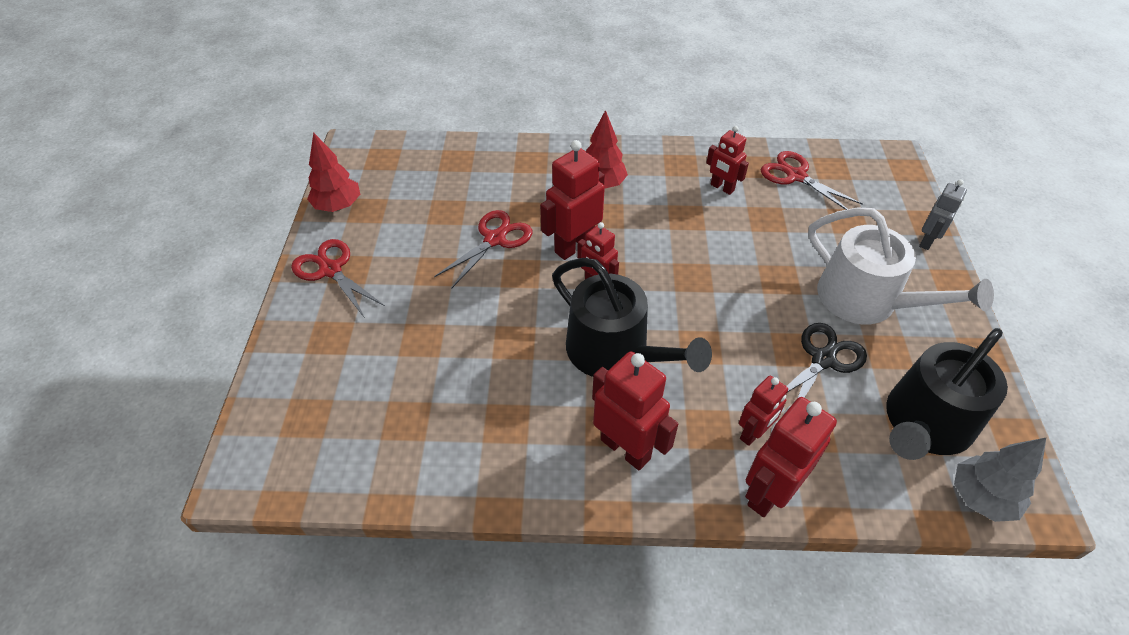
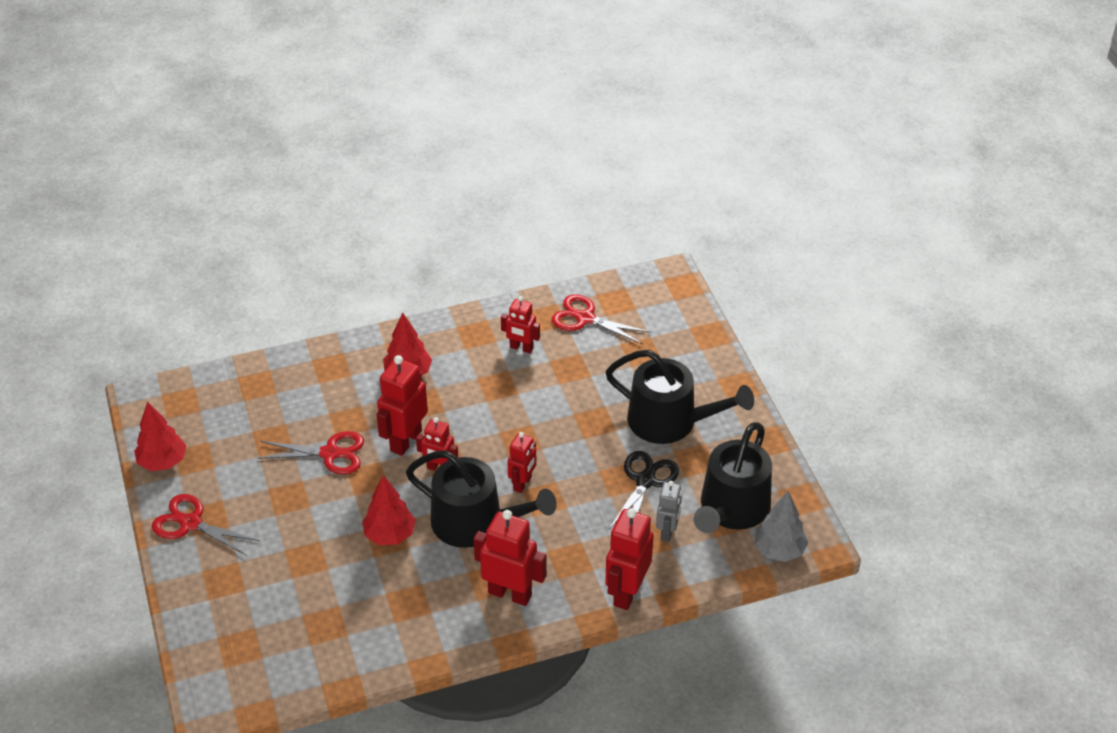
camera: 20 degrees left, 5 degrees down
(495, 239) = (330, 453): red scissors -> red scissors turned 75 degrees clockwise
(518, 339) = (390, 535): none -> red tree
(753, 433) = (605, 553): red robot -> red robot (522, 483)
(866, 300) = (670, 421): white watering can -> black watering can
(927, 241) = (711, 353): grey robot -> grey robot (667, 532)

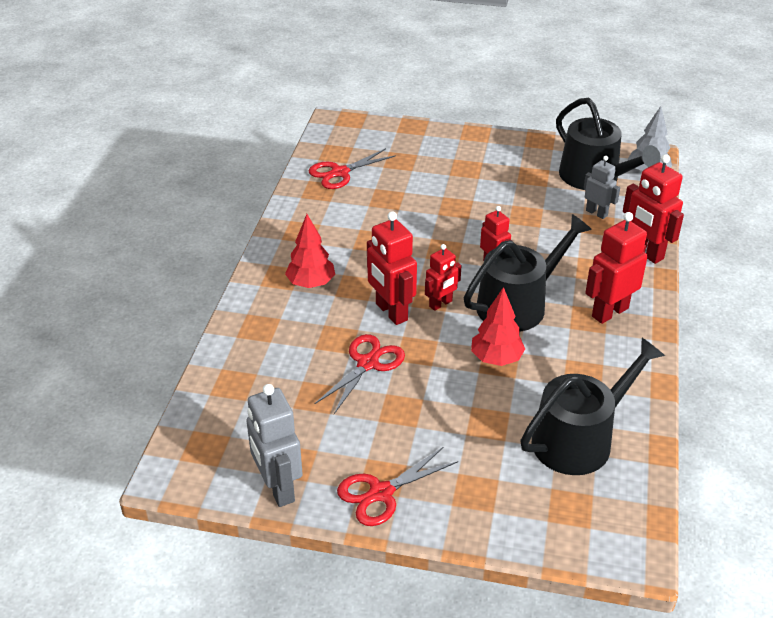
camera: 60 degrees left, 5 degrees down
(163, 462) = (278, 488): red tree -> grey robot
(521, 348) = (341, 214): red robot -> none
(645, 481) = (537, 205): black scissors -> none
(670, 421) = (485, 173): black watering can -> black watering can (579, 439)

